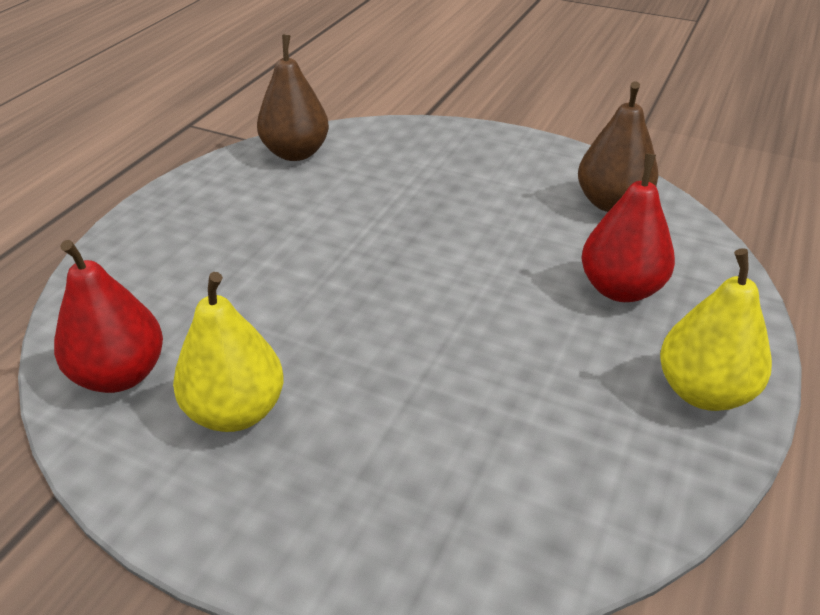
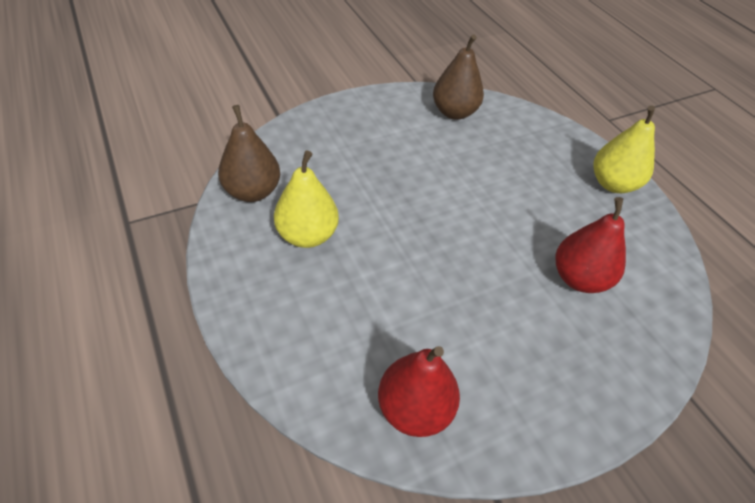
camera: 55 degrees left, 10 degrees up
(235, 411) = (497, 364): yellow pear -> yellow pear (307, 235)
(620, 289) = (524, 158): red pear -> red pear (579, 278)

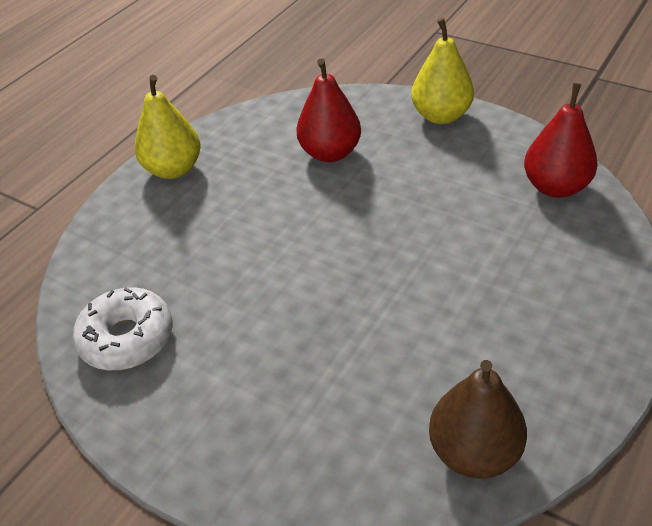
camera: 115 degrees left, 5 degrees down
(307, 235) = (478, 350): yellow pear -> yellow pear (441, 116)
(454, 112) = (127, 338): brown pear -> white donut

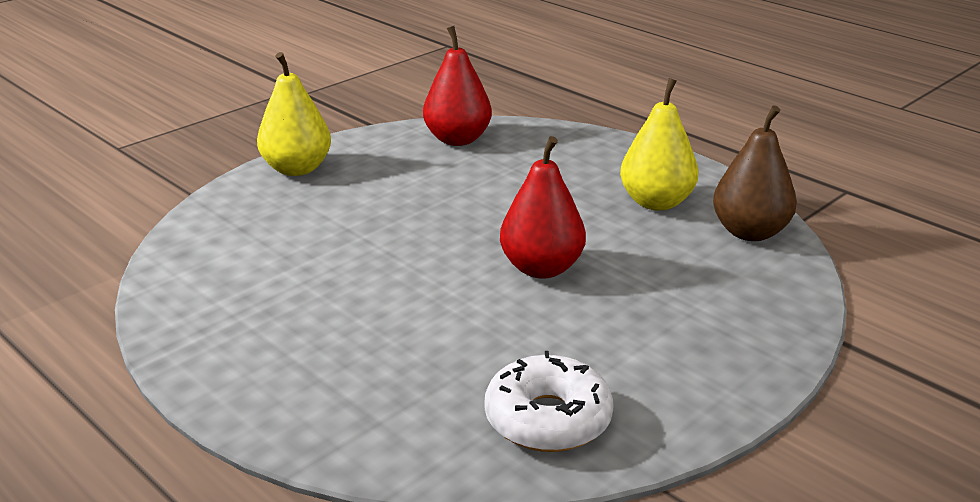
camera: 80 degrees left, 15 degrees down
(173, 169) = (230, 362): yellow pear -> yellow pear (656, 202)
(330, 153) = (302, 241): red pear -> red pear (541, 268)

